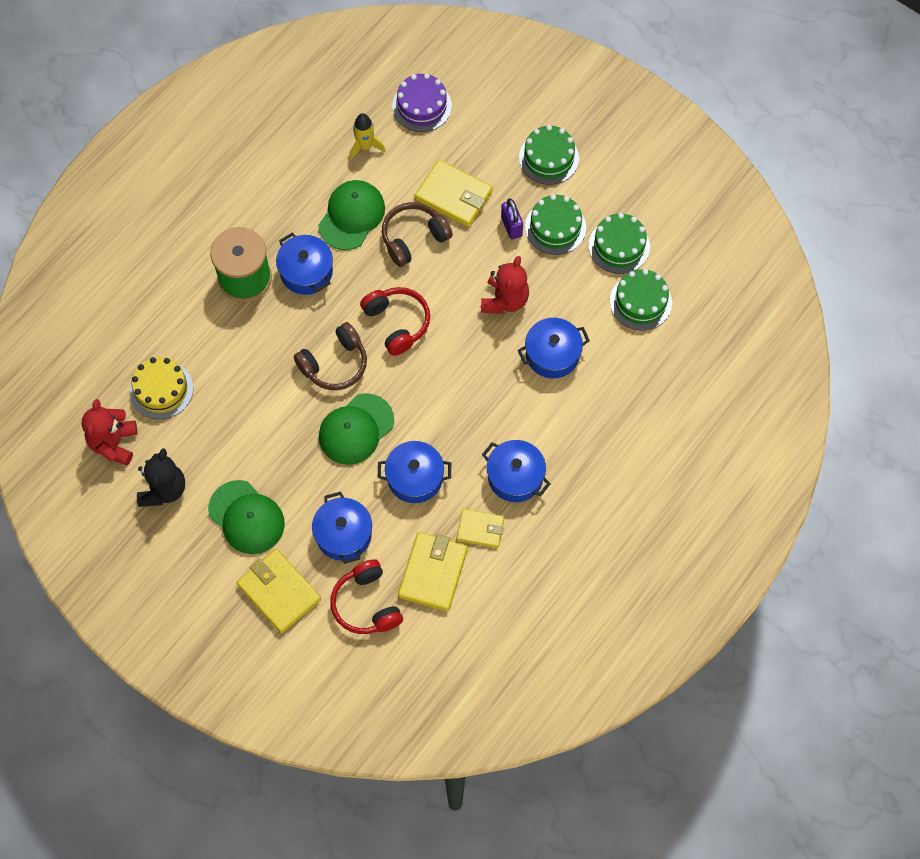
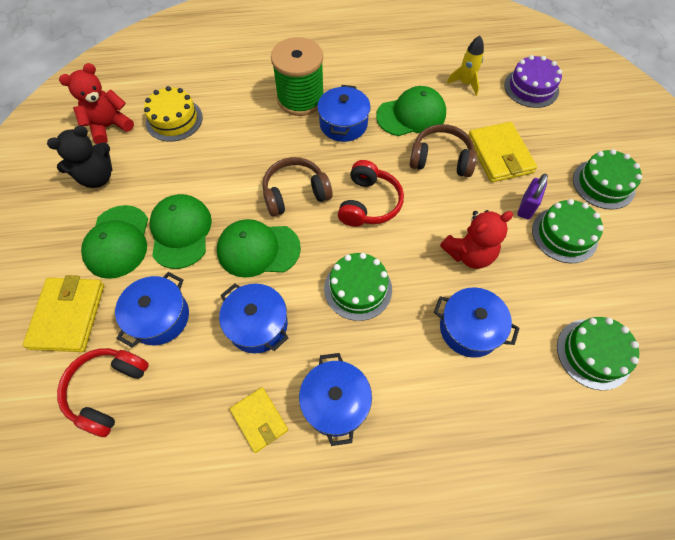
camera: 45 degrees right, 5 degrees down
(284, 468) = (181, 232): none -> green cap
(334, 364) = (295, 193): brown headphones -> brown headphones turned 150 degrees clockwise
(433, 573) = (182, 418): yellow wallet -> none
(619, 246) = (611, 291): green cake -> green cake (358, 288)

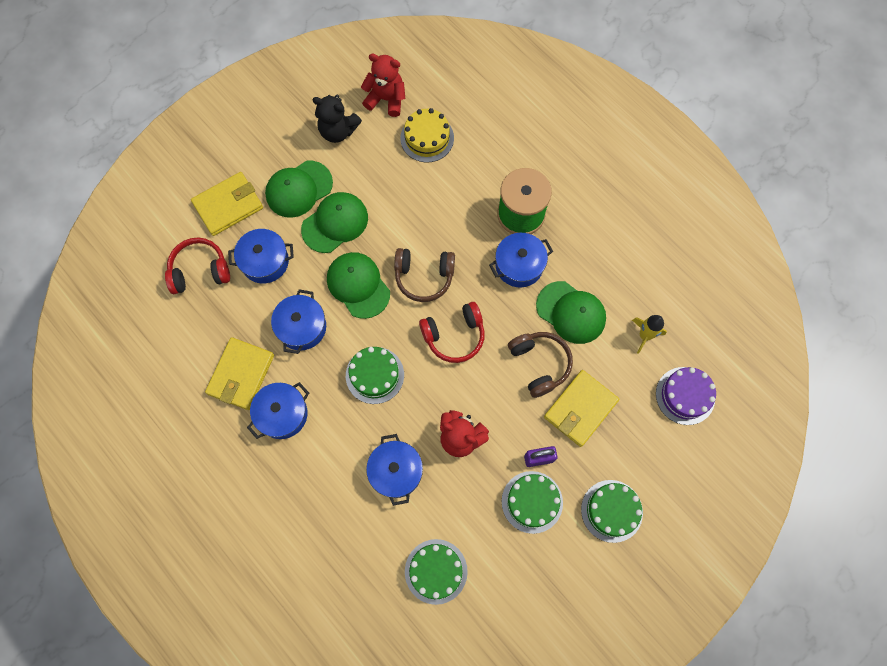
camera: 55 degrees right, 10 degrees up
(259, 420) = (241, 374): yellow wallet -> yellow wallet, size x1.60
(295, 193) = (424, 276): brown headphones -> brown headphones turned 150 degrees clockwise

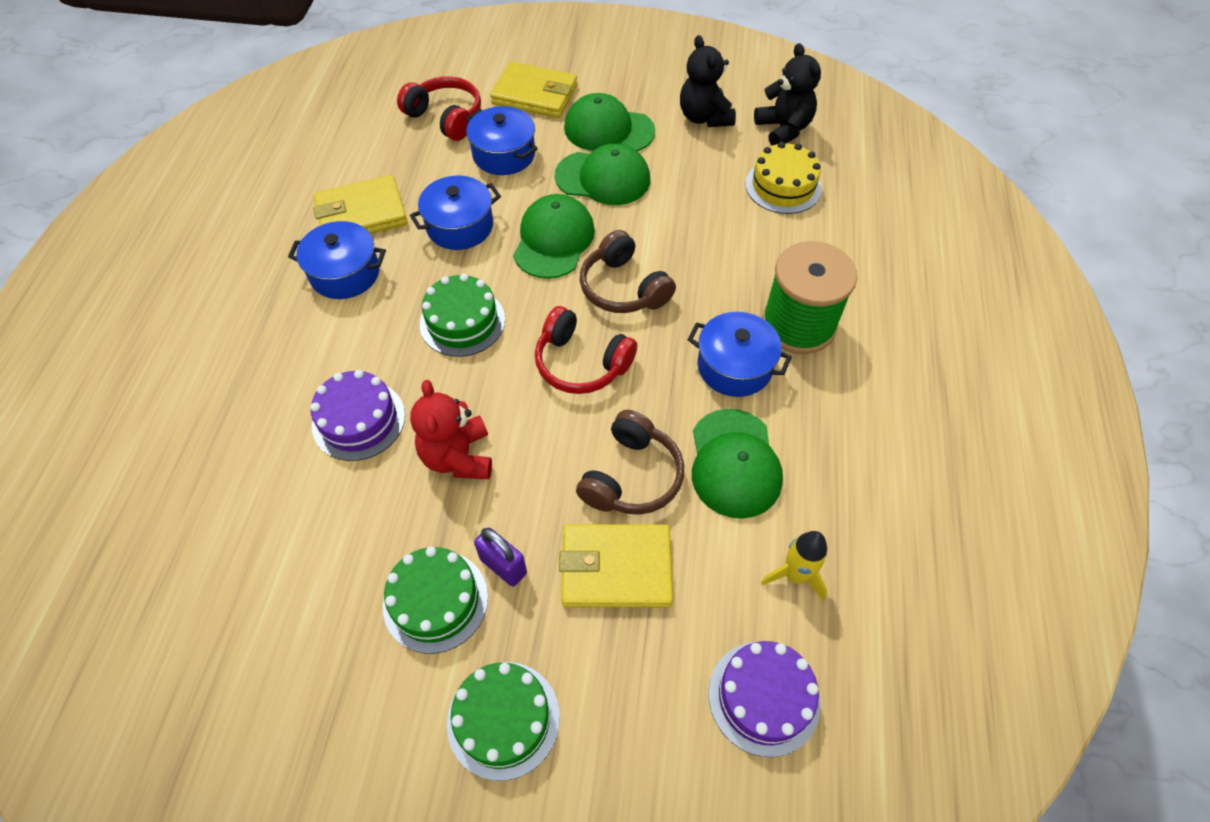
camera: 50 degrees right, 15 degrees down
(386, 99) = (783, 129): red teddy bear -> black teddy bear
(396, 472) = (358, 420): blue pot -> purple cake
(436, 571) = (255, 551): green cake -> none

